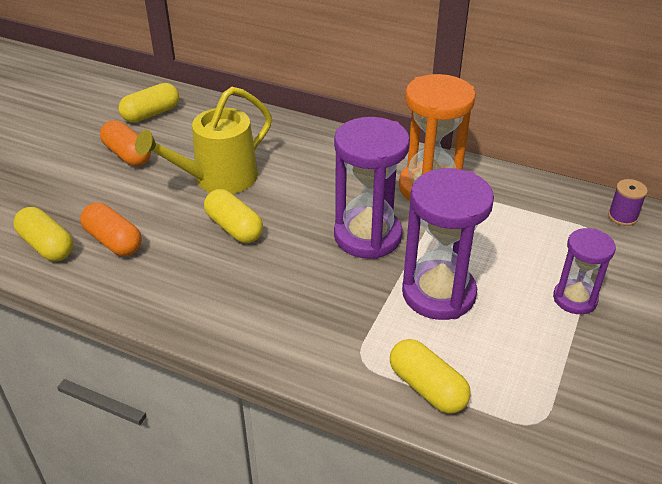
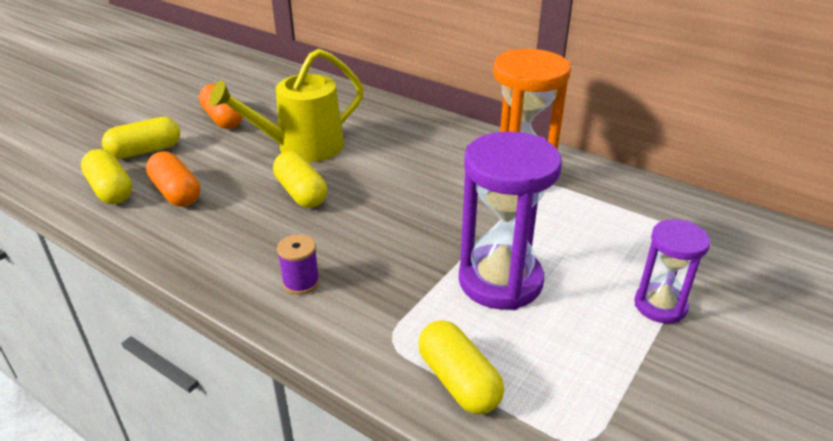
camera: 10 degrees right, 5 degrees down
(151, 114) = (260, 87): yellow capsule -> yellow capsule (145, 151)
(367, 236) = (438, 215): purple hourglass -> none
(622, 217) = (734, 226): purple spool -> purple spool (301, 282)

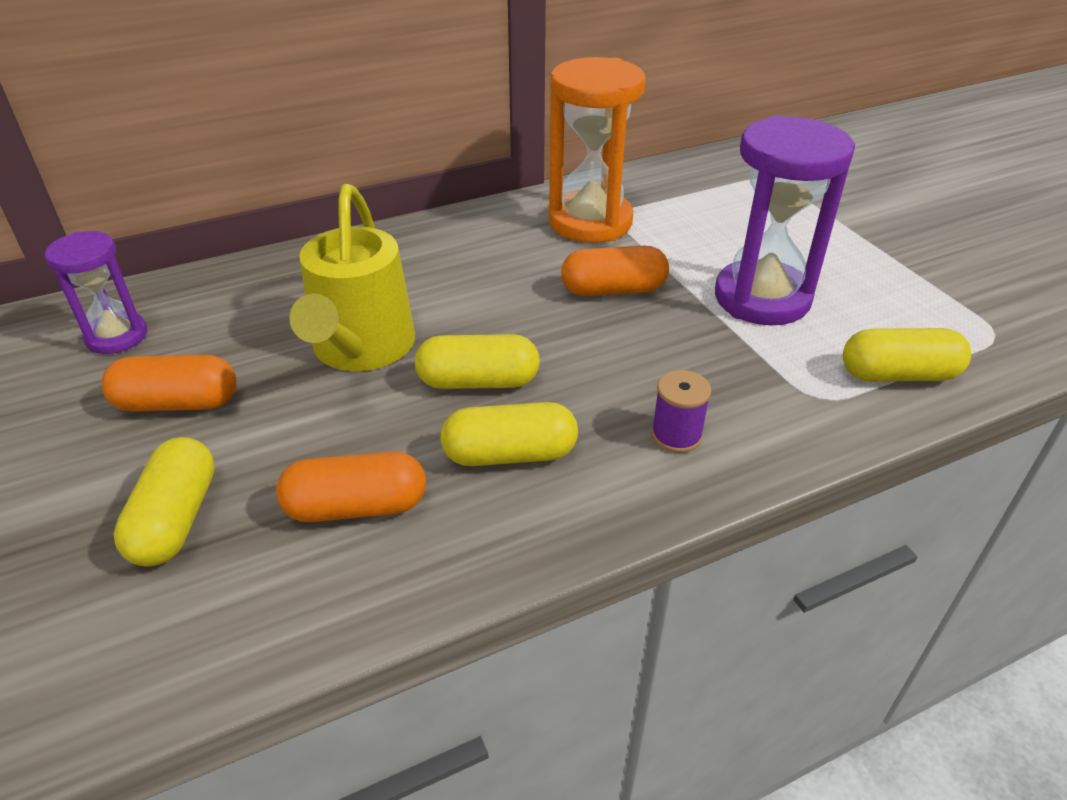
camera: 60 degrees left, 5 degrees up
(111, 190) = (265, 591): yellow capsule -> yellow capsule (510, 454)
(442, 211) = (613, 290): none -> orange capsule
(660, 306) = (845, 233): purple hourglass -> purple hourglass (117, 336)

